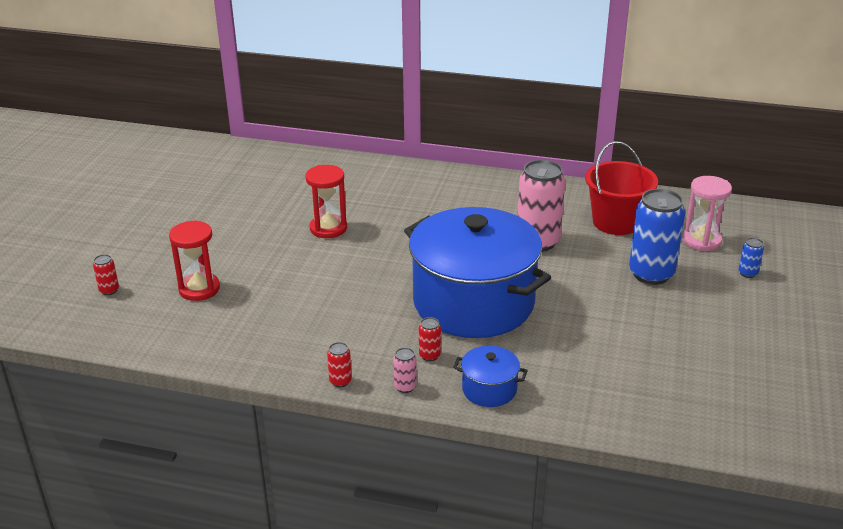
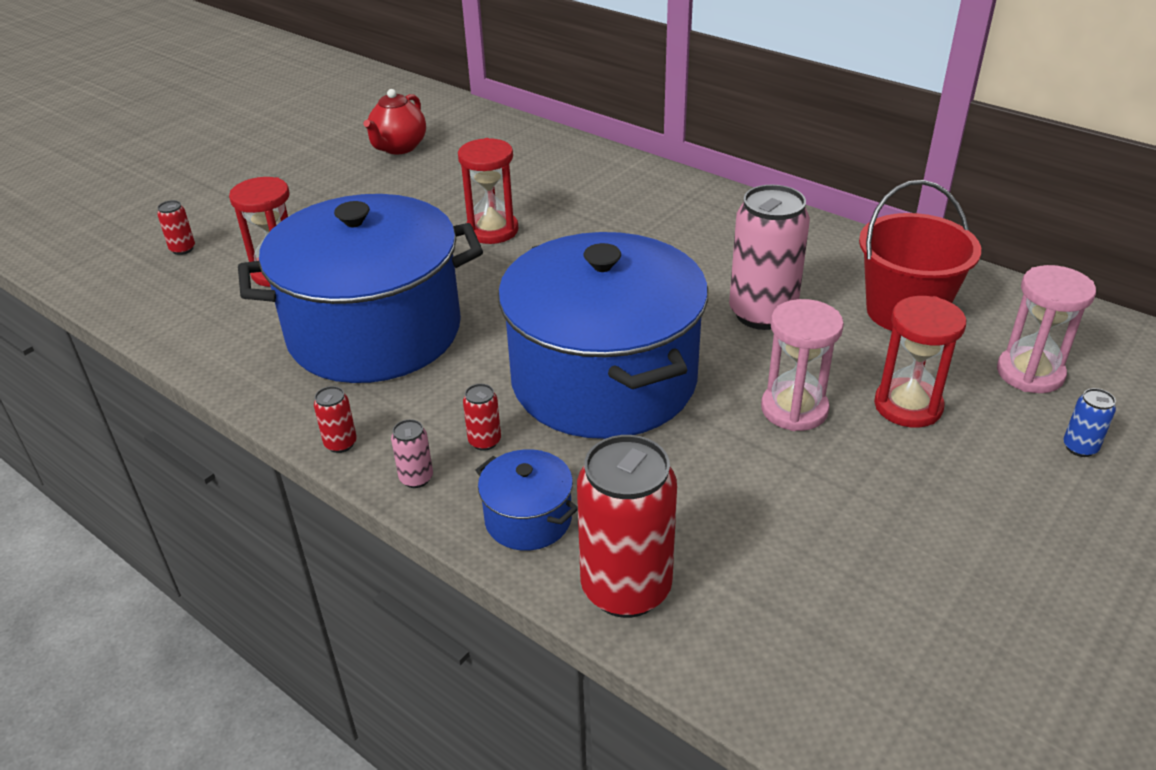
camera: 25 degrees right, 5 degrees up
(210, 185) = (398, 147): none -> red teapot
(303, 310) = (375, 332): none -> blue pot
(570, 408) = (626, 589): none -> red can
(593, 291) = (794, 409): none -> pink hourglass
(651, 274) = (908, 406): blue can -> red hourglass

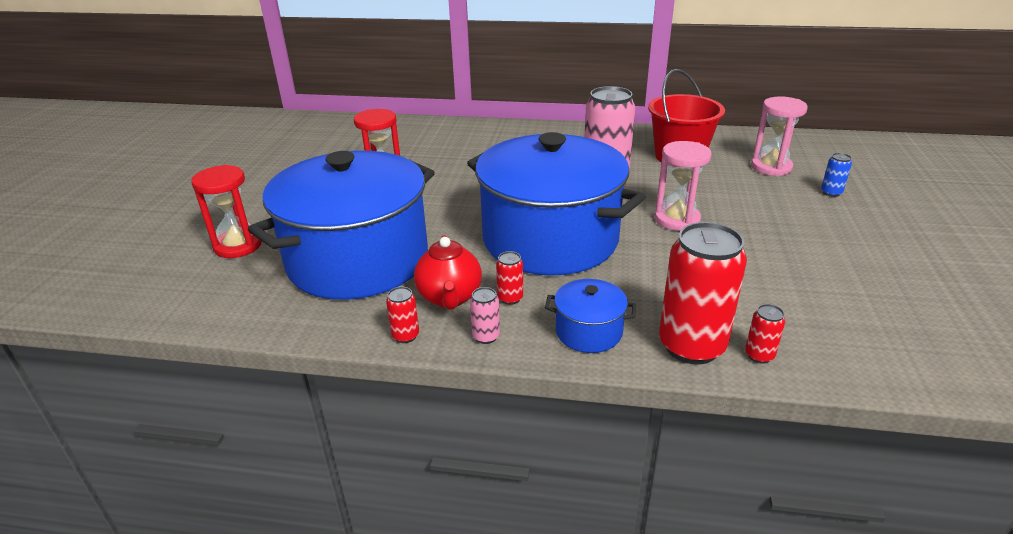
camera: 30 degrees left, 5 degrees down
(182, 249) = (132, 254): red can -> red can (759, 355)
(398, 147) = (259, 149): red teapot -> red teapot (449, 297)
(908, 406) = (732, 199): red hourglass -> none

